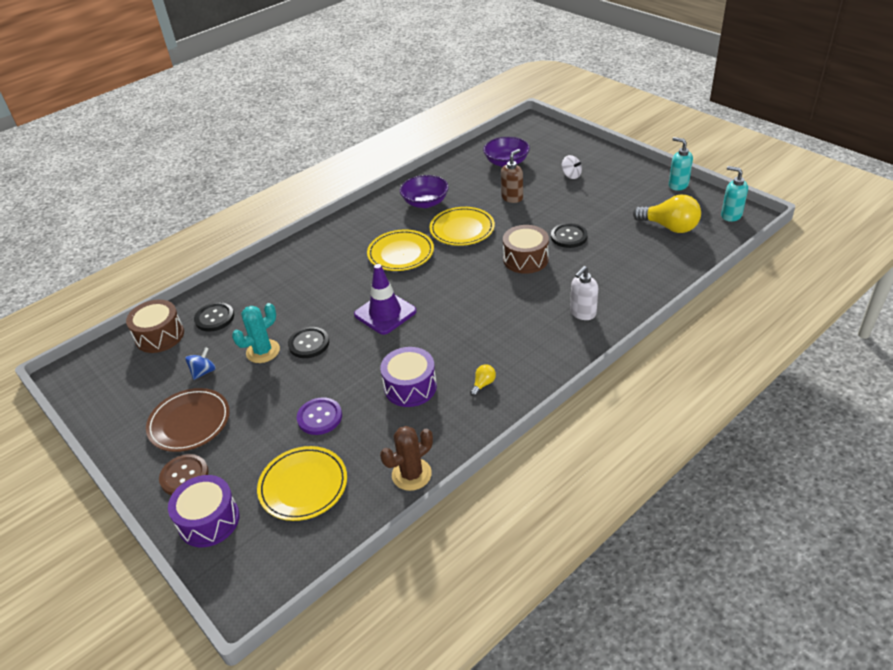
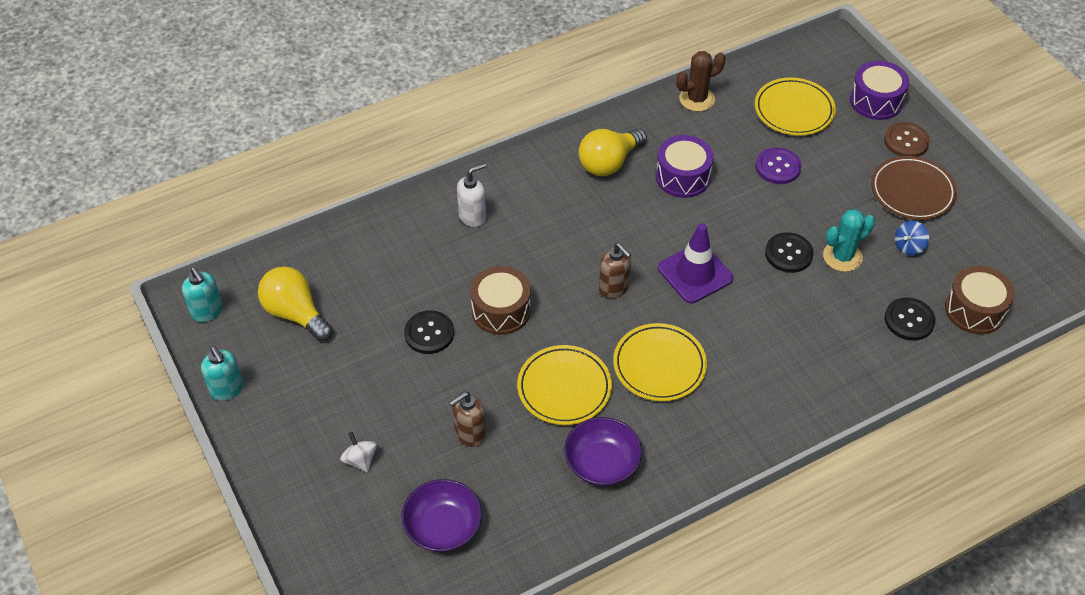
camera: 170 degrees left, 10 degrees up
(446, 290) = (614, 288): none -> brown soap dispenser
(483, 384) = (609, 163): yellow light bulb -> yellow light bulb, size x2.25

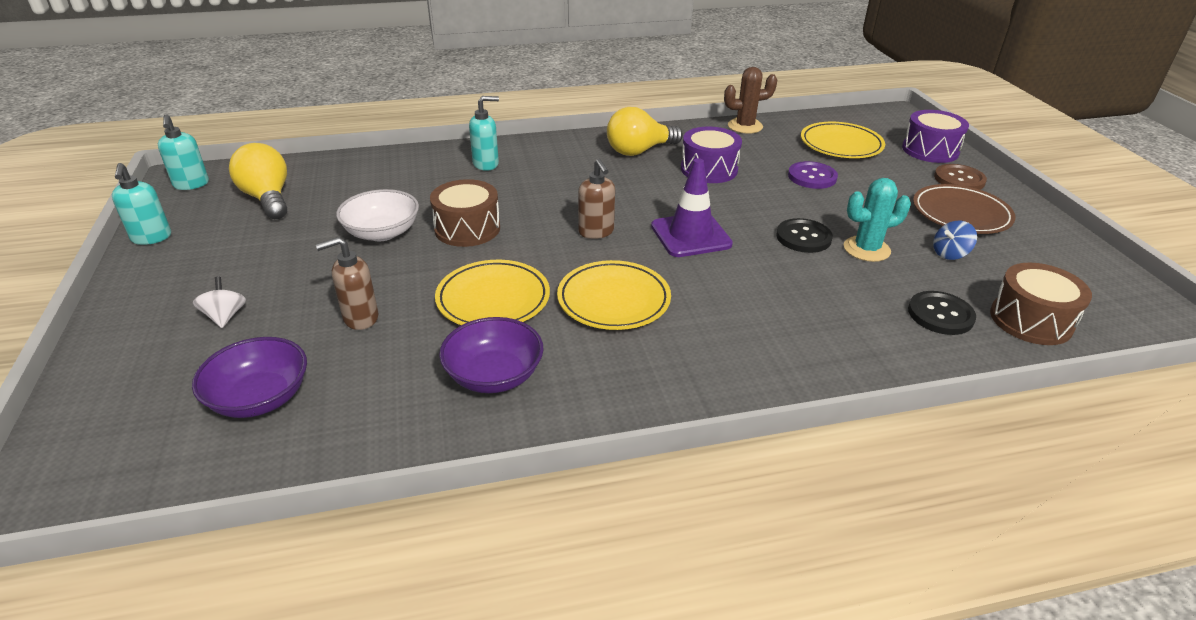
camera: 15 degrees right, 15 degrees down
(429, 333) = (382, 233): black button -> white bowl
(472, 216) = (486, 164): white soap dispenser -> turquoise soap dispenser

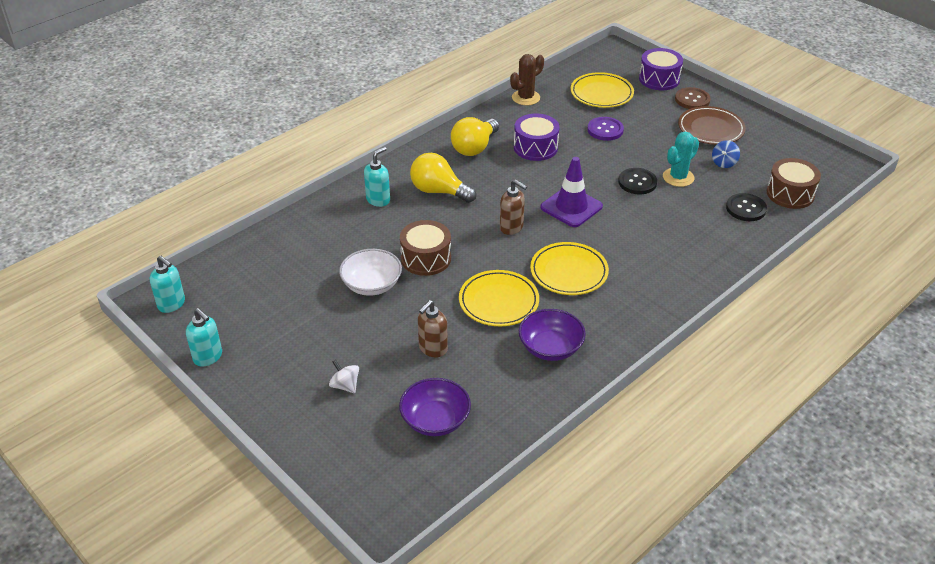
camera: 30 degrees left, 5 degrees up
(268, 198) = (251, 291): yellow light bulb -> yellow light bulb (439, 191)

